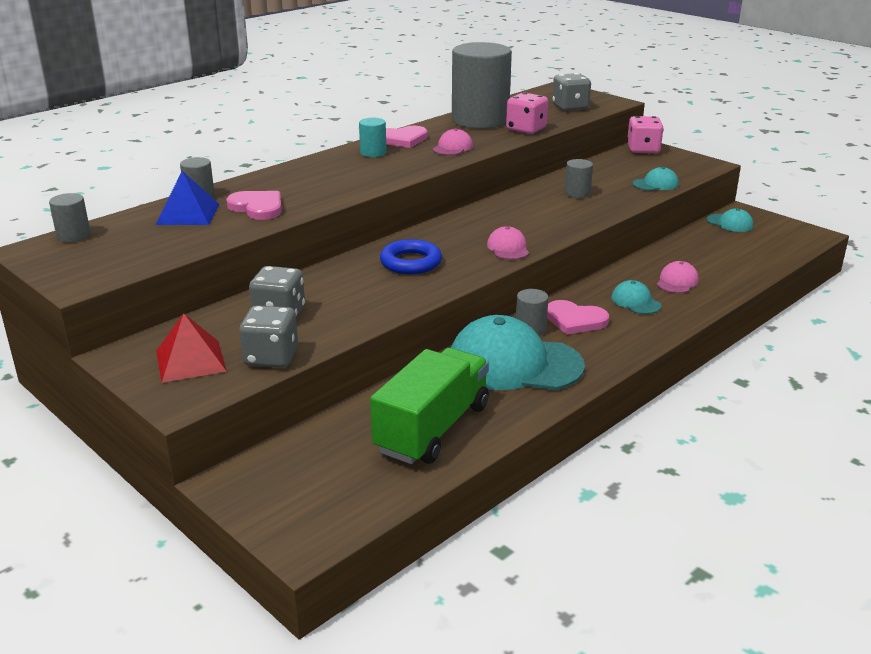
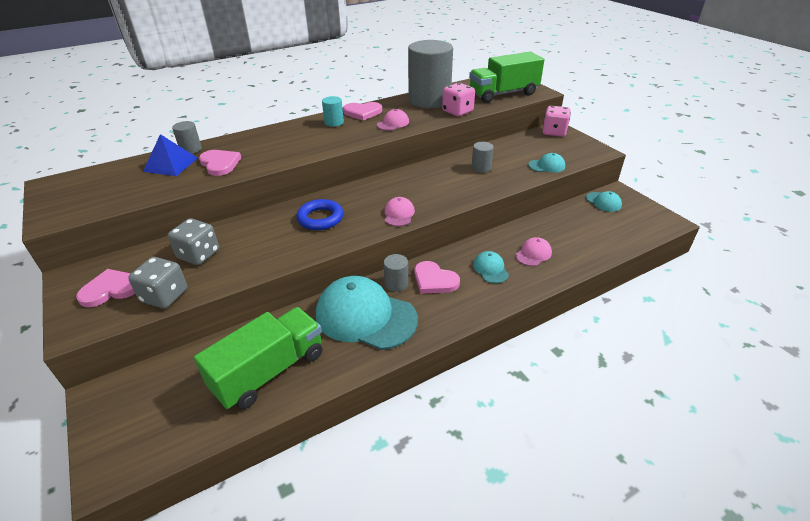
camera: 15 degrees right, 10 degrees up
(73, 236) = (85, 175): grey cylinder -> none
(190, 361) = (110, 289): red pyramid -> pink heart
(570, 107) = (503, 94): grey dice -> green truck

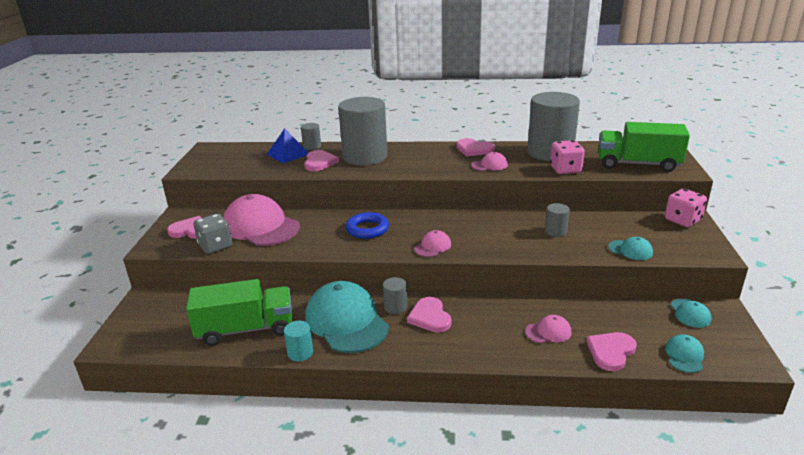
camera: 35 degrees right, 10 degrees down
(199, 255) = (261, 226): grey dice -> pink cap
(264, 145) = (365, 157): none -> grey cylinder
(334, 122) = (439, 152): turquoise cylinder -> turquoise cylinder (300, 353)
(490, 269) = (490, 328): turquoise cap -> turquoise cap (684, 356)
(587, 251) = (611, 352): none -> pink heart

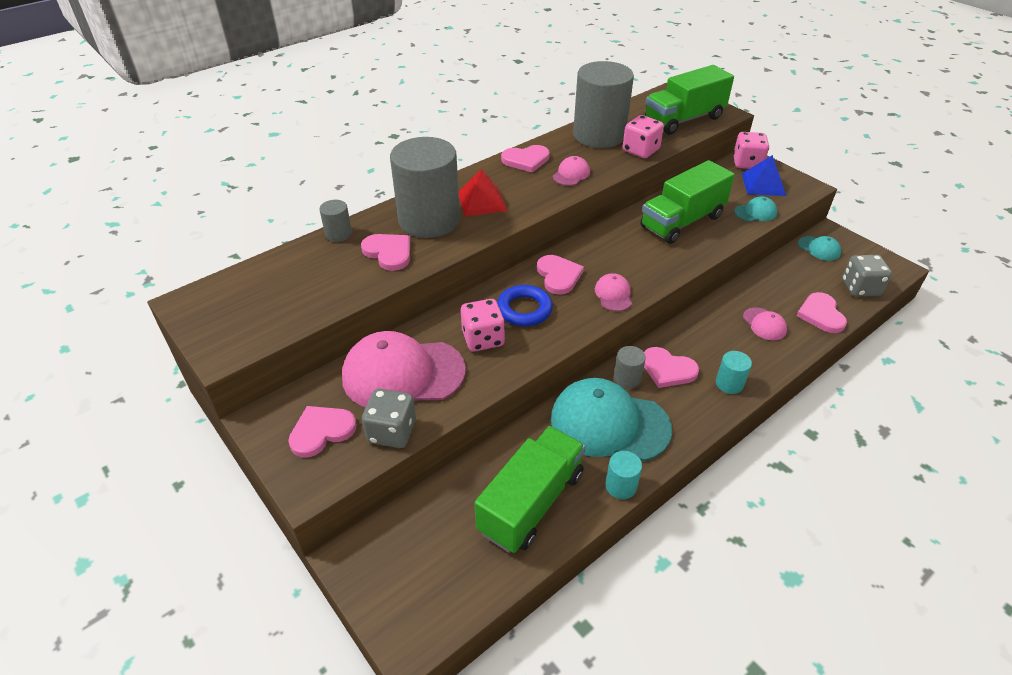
camera: 45 degrees left, 15 degrees up
(288, 154) = (326, 259): blue pyramid -> blue pyramid (763, 184)
(322, 231) = (483, 339): none -> pink dice
(409, 159) = (482, 201): none -> red pyramid
(416, 223) = (558, 276): none -> pink heart
(458, 348) = (729, 384): none -> turquoise cylinder
(548, 332) = (764, 324): pink cap -> pink cap turned 120 degrees clockwise
(555, 231) = (682, 222): grey cylinder -> green truck
(684, 356) = (860, 288): turquoise cap -> grey dice

